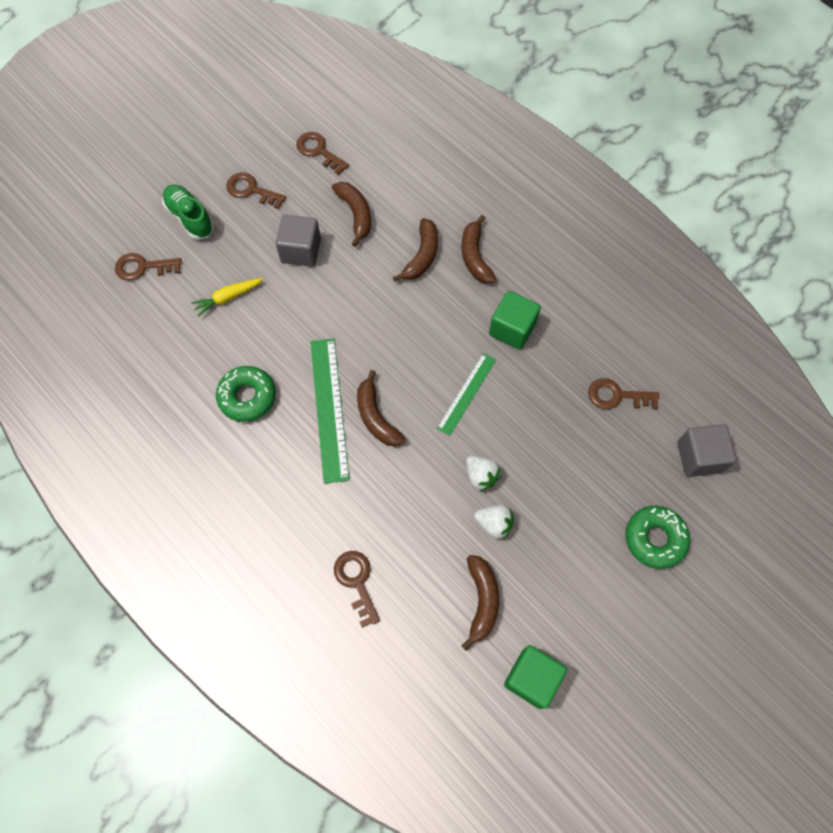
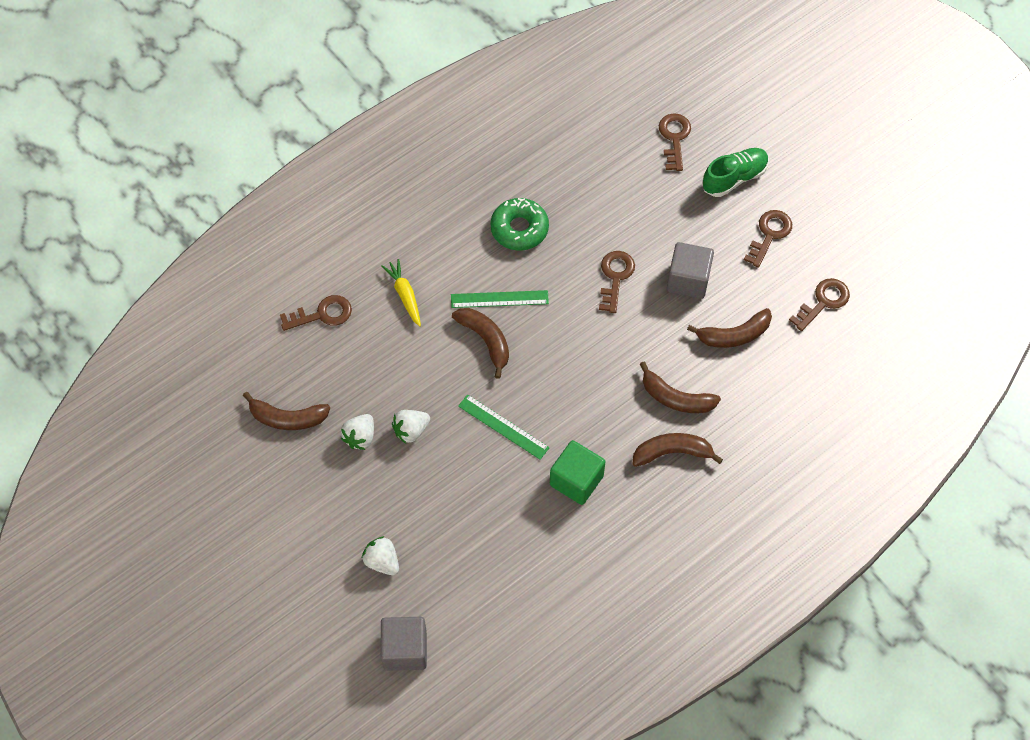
camera: 95 degrees right, 5 degrees down
(228, 298) = (633, 212): yellow carrot -> yellow carrot (405, 295)
(329, 408) = (499, 299): green ruler -> green ruler, size x0.62
(376, 417) = (486, 340): brown banana -> brown banana turned 75 degrees clockwise
(532, 678) = (210, 453): green cube -> none
(616, 396) = (485, 577): brown key -> brown key (615, 277)
(619, 487) = (382, 561): none -> white strawberry
(655, 539) = (323, 587): green donut -> none

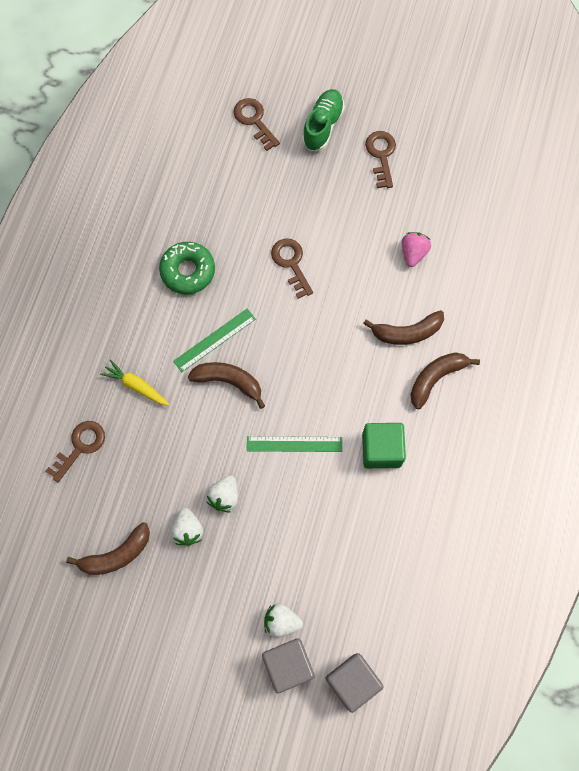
camera: 35 degrees left, 10 degrees up
(688, 280) = (347, 230): grey cube -> grey cube (288, 665)
(734, 335) = (413, 253): brown banana -> pink strawberry
(823, 302) = (458, 184): brown key -> none

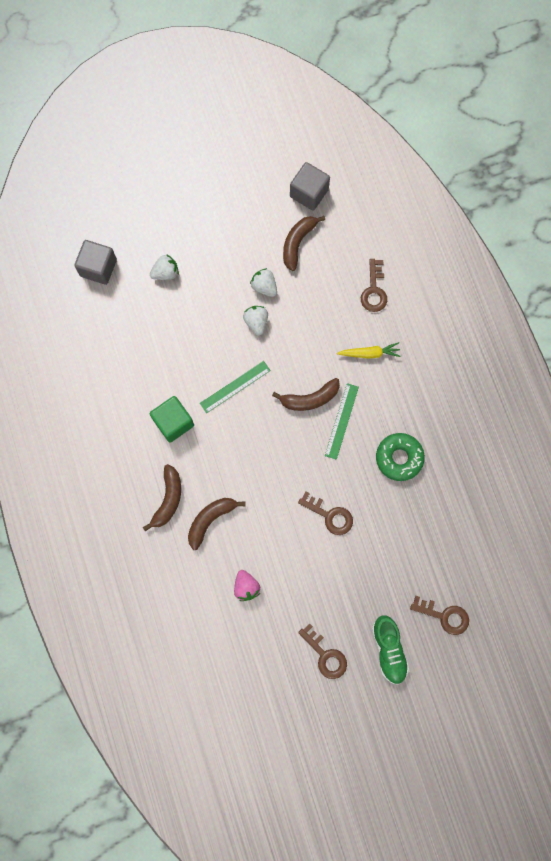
camera: 145 degrees right, 5 degrees up
(288, 665) = (144, 251): grey cube -> grey cube (309, 193)

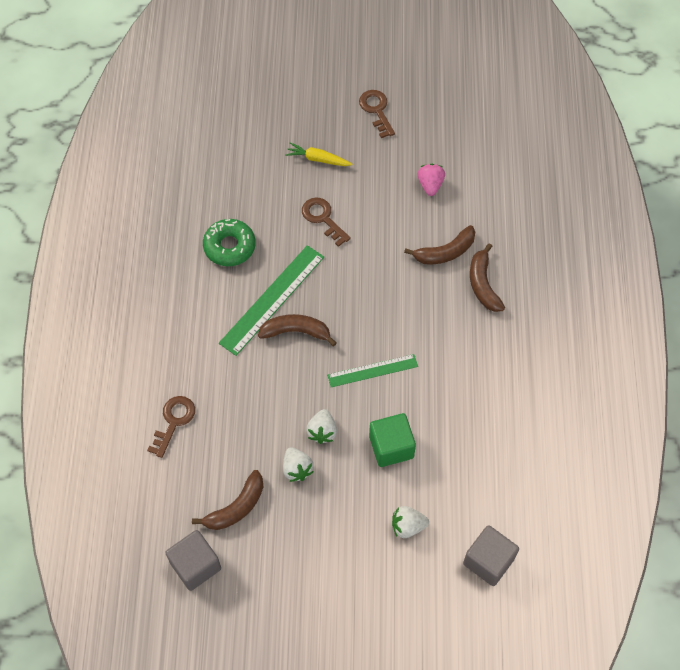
camera: 160 degrees left, 15 degrees down
(168, 499) = (483, 284): brown banana -> brown banana turned 45 degrees counterclockwise
(173, 422) = (453, 356): green cube -> green cube (391, 447)
(341, 421) = (272, 299): green ruler -> green ruler, size x1.60
(369, 353) = (211, 356): yellow carrot -> yellow carrot (318, 159)
(388, 649) = (316, 97): green shoe -> none
(444, 616) = (252, 106): brown key -> none

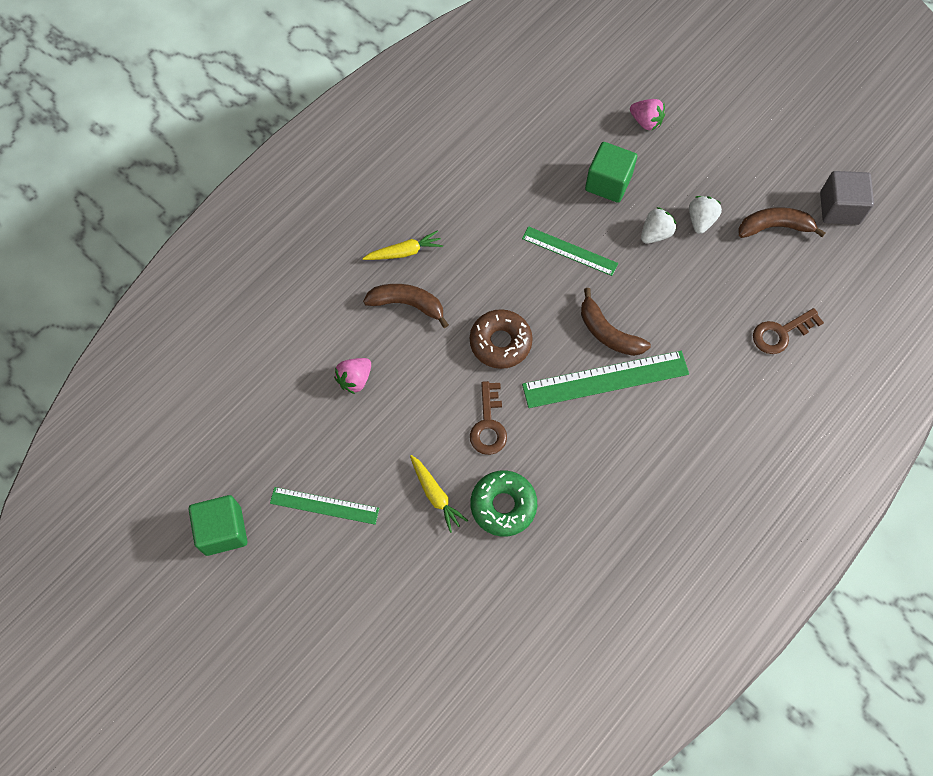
camera: 140 degrees left, 5 degrees up
(229, 246) = (604, 465): green donut -> green donut (503, 505)
(362, 272) = (500, 342): none -> brown donut
(376, 110) = (324, 506): brown key -> green ruler
(407, 526) = (646, 122): white strawberry -> pink strawberry
(418, 61) = (223, 531): none -> green cube
(483, 284) = (404, 252): brown banana -> yellow carrot
(488, 561) = (606, 61): grey cube -> none

